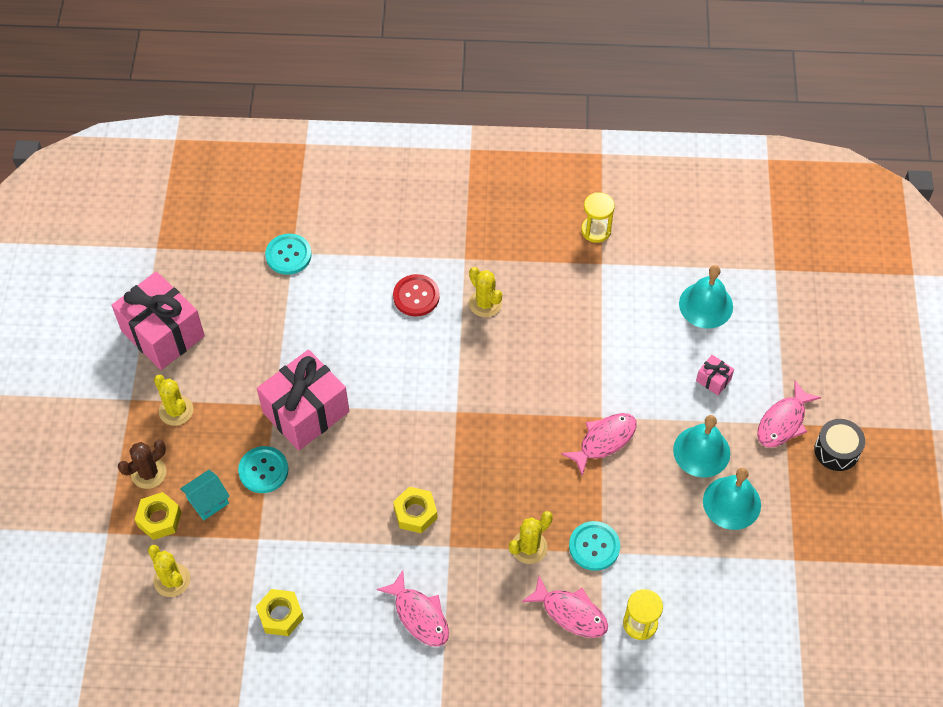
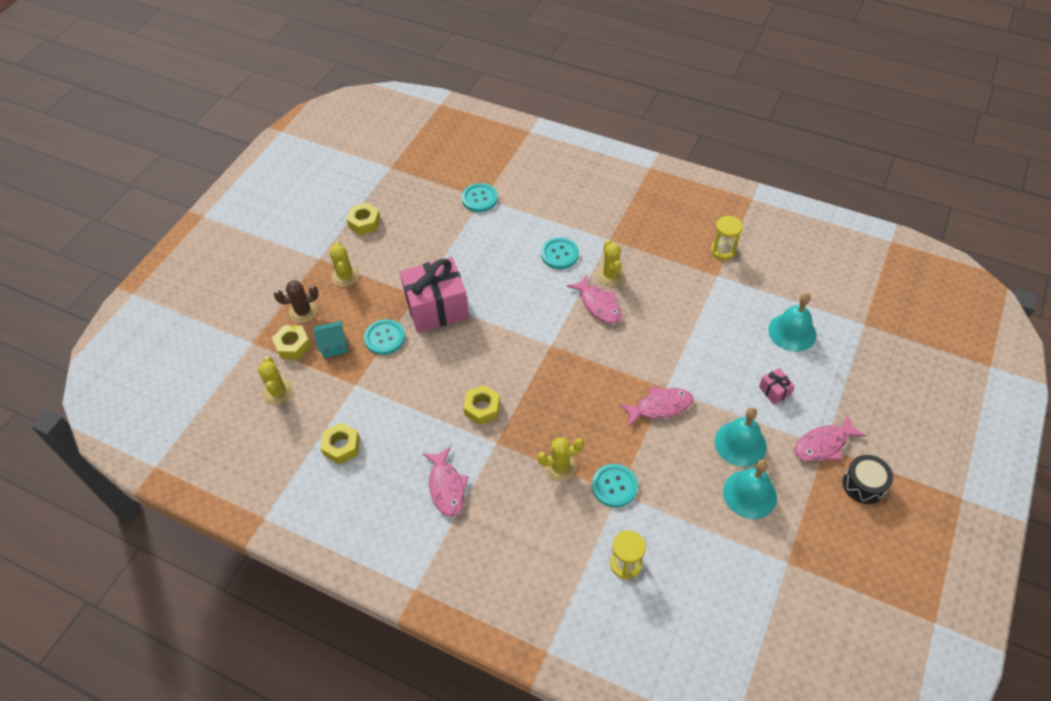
camera: 25 degrees right, 5 degrees down
(163, 333) = (364, 223): pink gift -> yellow nut
(416, 296) = (559, 254): red button -> turquoise button
(571, 613) = (570, 532): pink fish -> pink fish (599, 305)

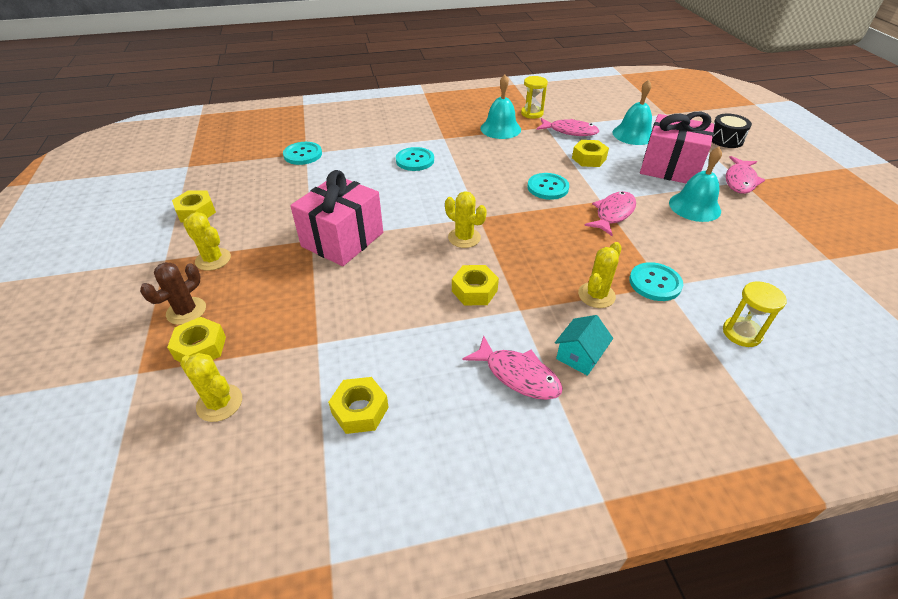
camera: 40 degrees left, 10 degrees down
(333, 345) = (255, 322): turquoise house -> turquoise house (579, 356)
(384, 338) = (310, 287): turquoise button -> turquoise button (547, 187)
(599, 305) = (485, 176): pink fish -> pink fish (570, 131)
(610, 275) = (471, 156): yellow cactus -> yellow cactus (464, 238)
(711, 337) = (589, 158): none -> yellow nut
(749, 494) = (745, 232): turquoise bell -> turquoise bell (500, 129)
(774, 391) = (670, 168): pink gift -> pink gift, size x2.40
(863, 484) = (793, 189): black drum -> black drum (725, 139)

